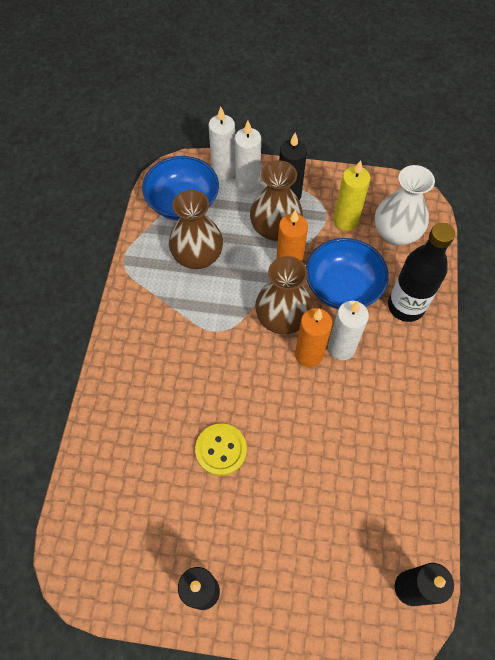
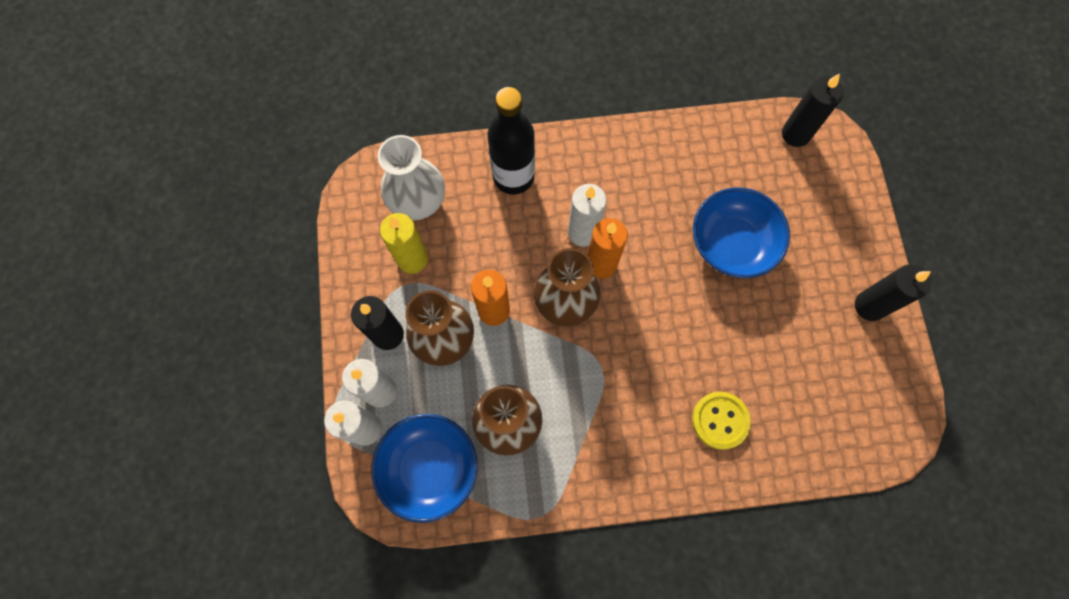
camera: 105 degrees left, 10 degrees up
(221, 450) = (734, 327): yellow button -> yellow button (720, 420)
(342, 287) = (506, 245): blue bowl -> blue bowl (732, 243)

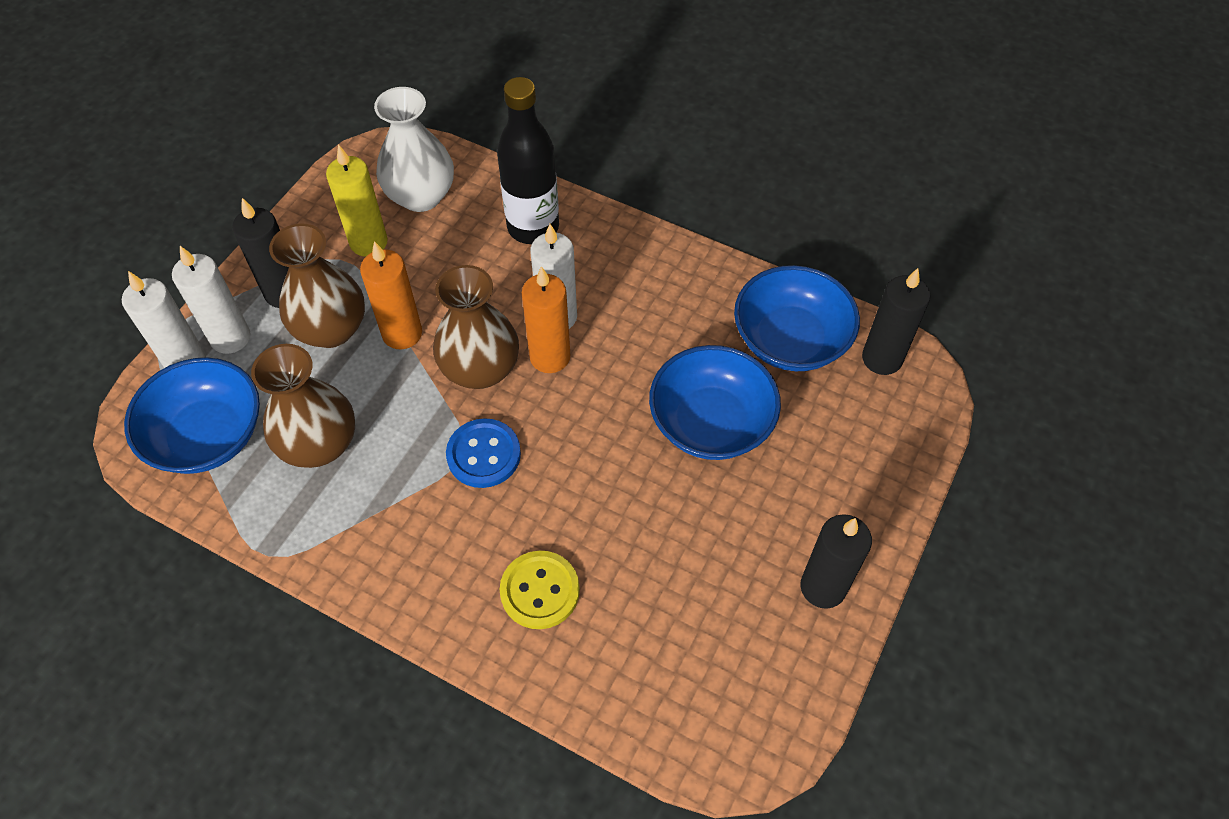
camera: 35 degrees right, 15 degrees down
(616, 358) = (483, 454): none -> blue button
(735, 155) = (790, 340): none -> blue bowl

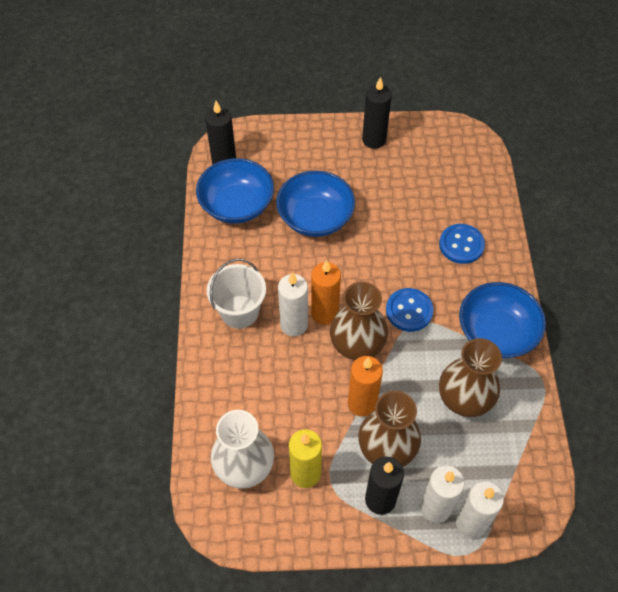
camera: 120 degrees left, 0 degrees up
(207, 435) = (506, 466): blue bowl -> blue bowl (496, 333)
(533, 227) = (231, 377): black bottle -> none
(540, 591) = (461, 245): yellow button -> blue button
(615, 271) = (239, 312): none -> white bucket

